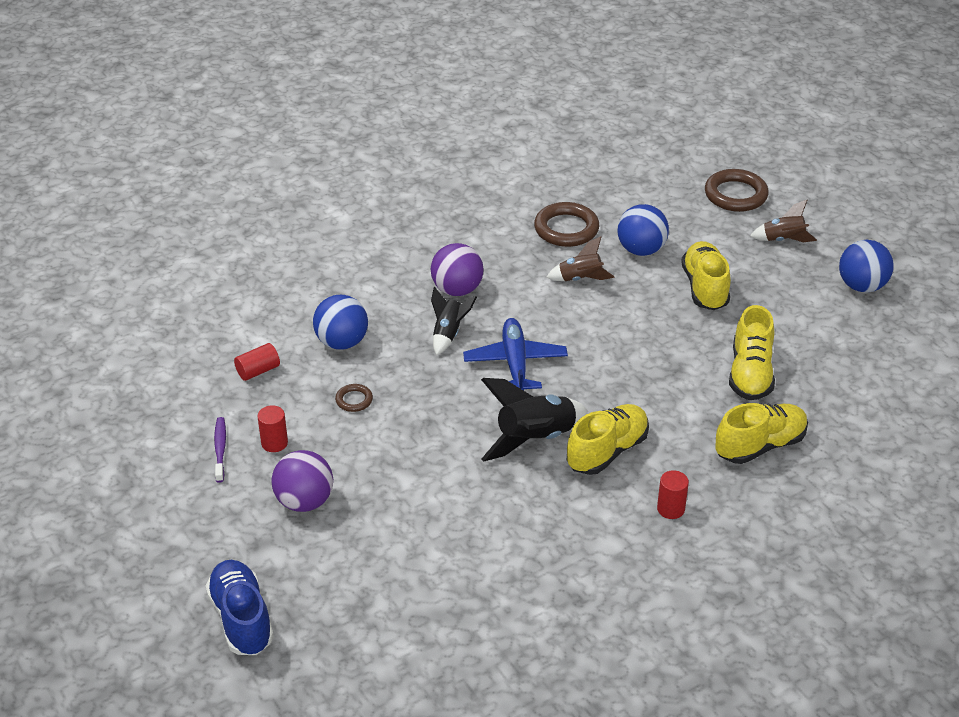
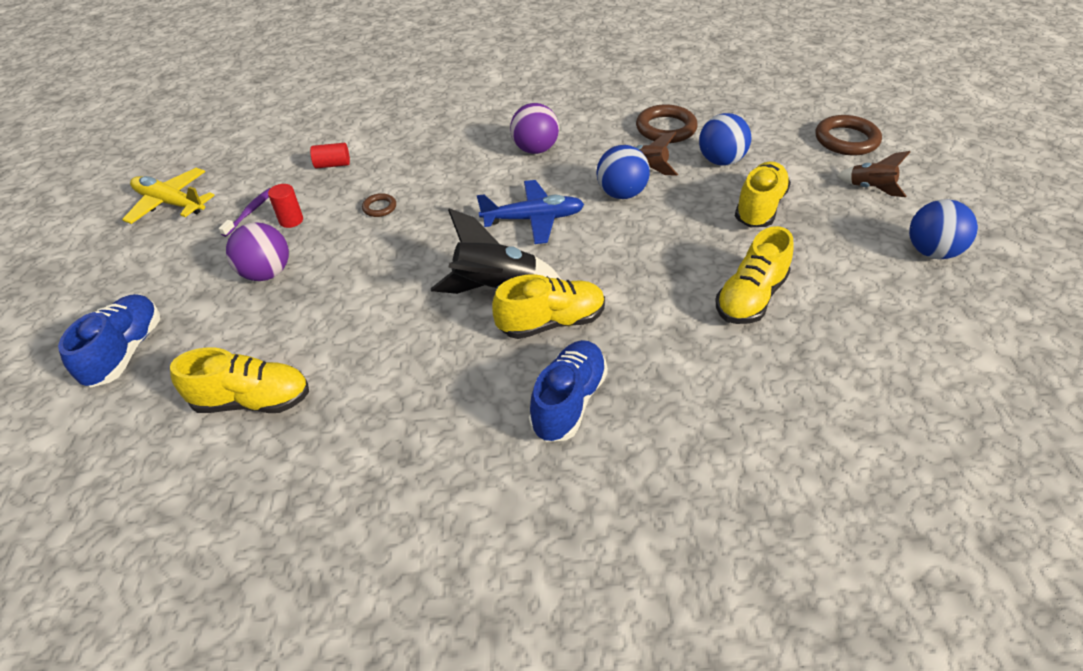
camera: 30 degrees right, 5 degrees up
(118, 469) = (170, 203): none -> yellow plane
(342, 342) = (412, 162): blue ball -> blue ball (621, 194)
(448, 334) = (499, 180): black rocket -> none
(515, 363) = (534, 219): blue plane -> blue plane turned 60 degrees clockwise
(670, 509) = (568, 402): red cylinder -> blue shoe
(760, 446) = (710, 372): yellow shoe -> yellow shoe (253, 400)

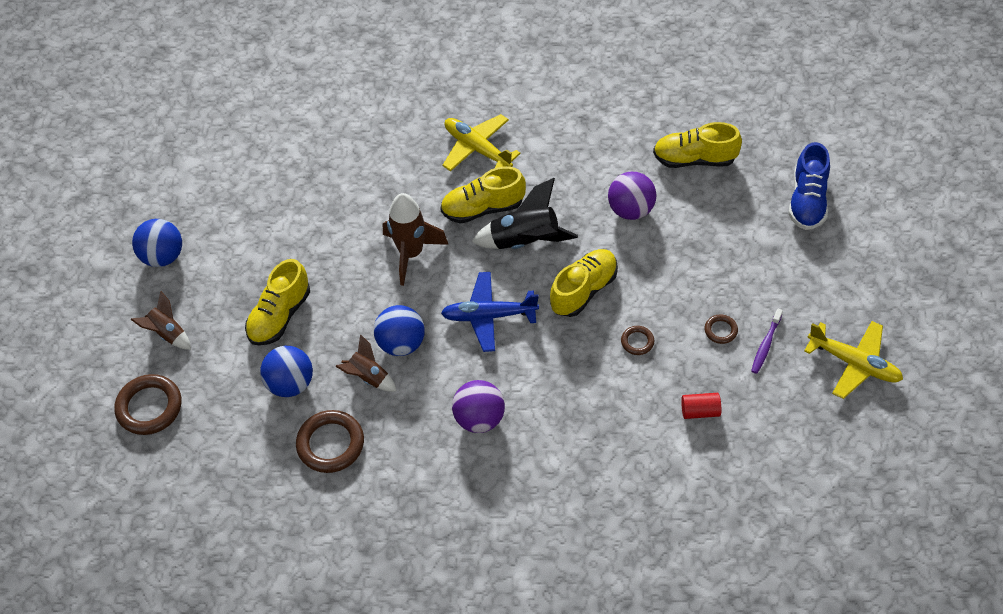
camera: 175 degrees left, 10 degrees up
(267, 273) = (723, 268): purple ball -> purple ball (631, 210)
(291, 220) = (720, 330): red cylinder -> brown ring
(568, 402) = (477, 148): blue shoe -> yellow plane
(632, 269) = (411, 253): none -> brown rocket
(750, 298) = (326, 221): yellow shoe -> yellow shoe (583, 290)

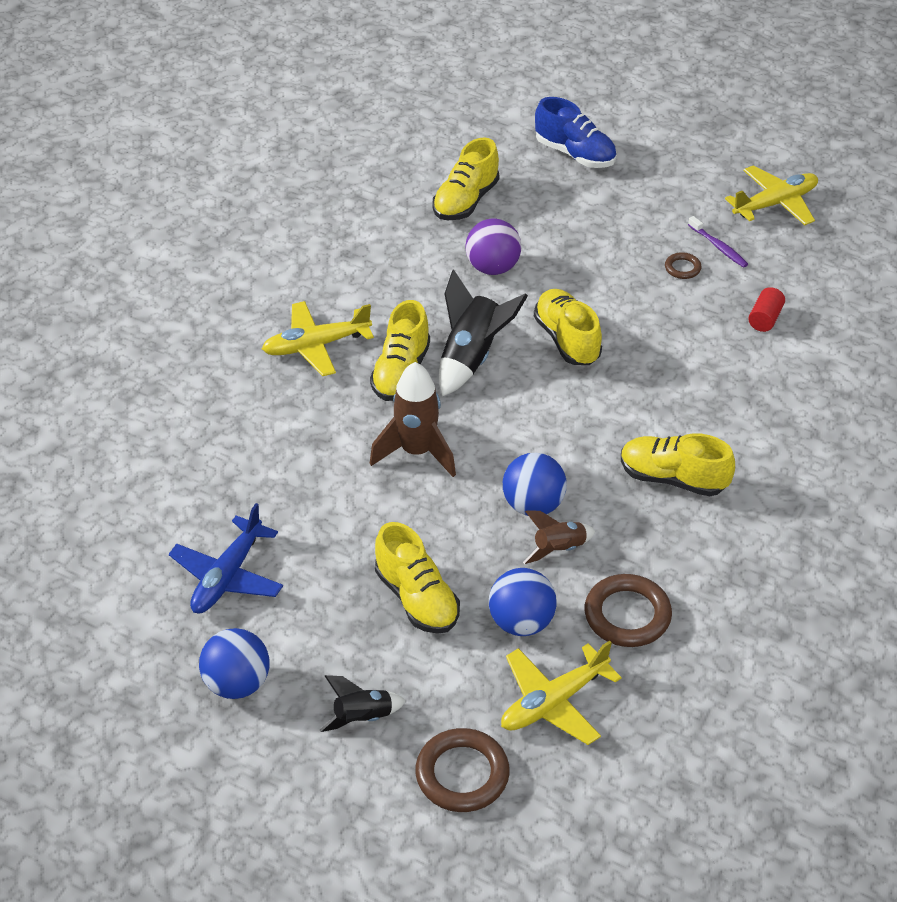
camera: 65 degrees left, 10 degrees down
(168, 333) = (362, 718): brown rocket -> black rocket
(232, 432) = (553, 702): none -> yellow plane
(479, 418) = (673, 478): purple ball -> yellow shoe
(488, 316) = (547, 422): blue plane -> blue plane (227, 576)
(637, 342) = (656, 328): brown ring -> none

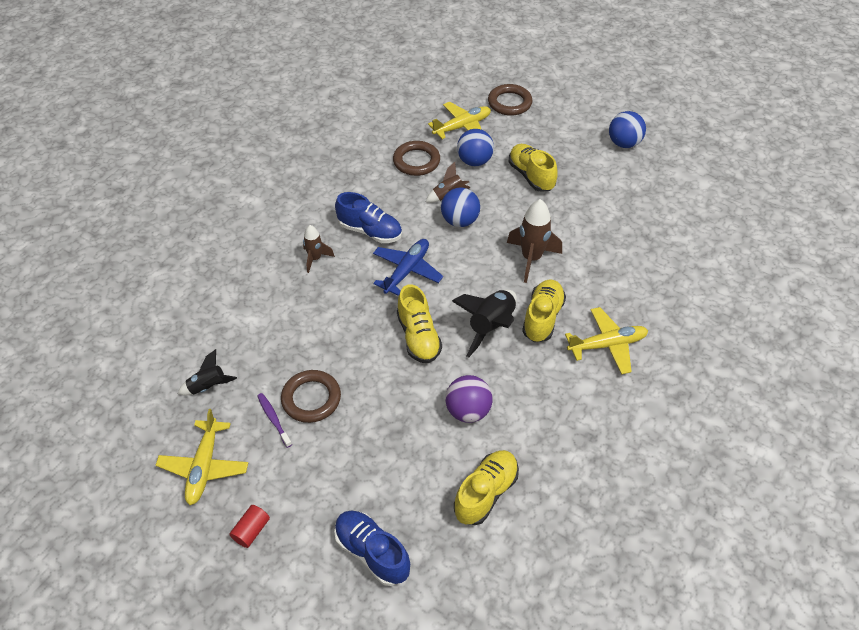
camera: 175 degrees left, 5 degrees up
(227, 576) = (640, 193): blue plane -> blue plane (407, 271)
(362, 718) = (558, 126): black rocket -> black rocket (208, 387)
(673, 478) = (370, 231): yellow shoe -> blue shoe
(682, 268) = (311, 398): brown ring -> brown ring, size x1.98
(742, 431) = (315, 259): none -> brown rocket
(765, 319) = (264, 345): red cylinder -> red cylinder (251, 530)
(775, 203) = (204, 467): yellow plane -> yellow plane turned 60 degrees counterclockwise

